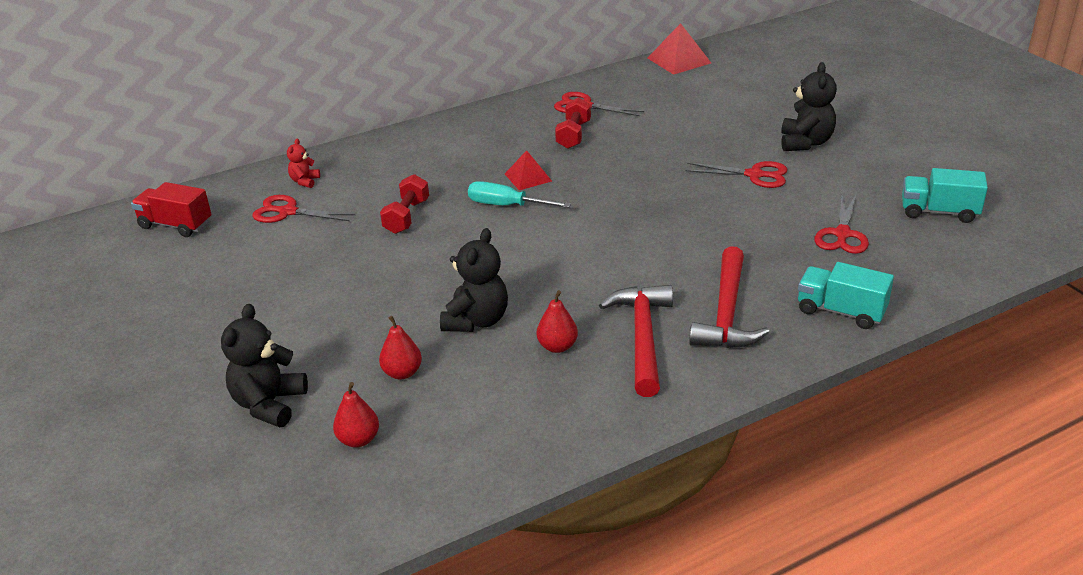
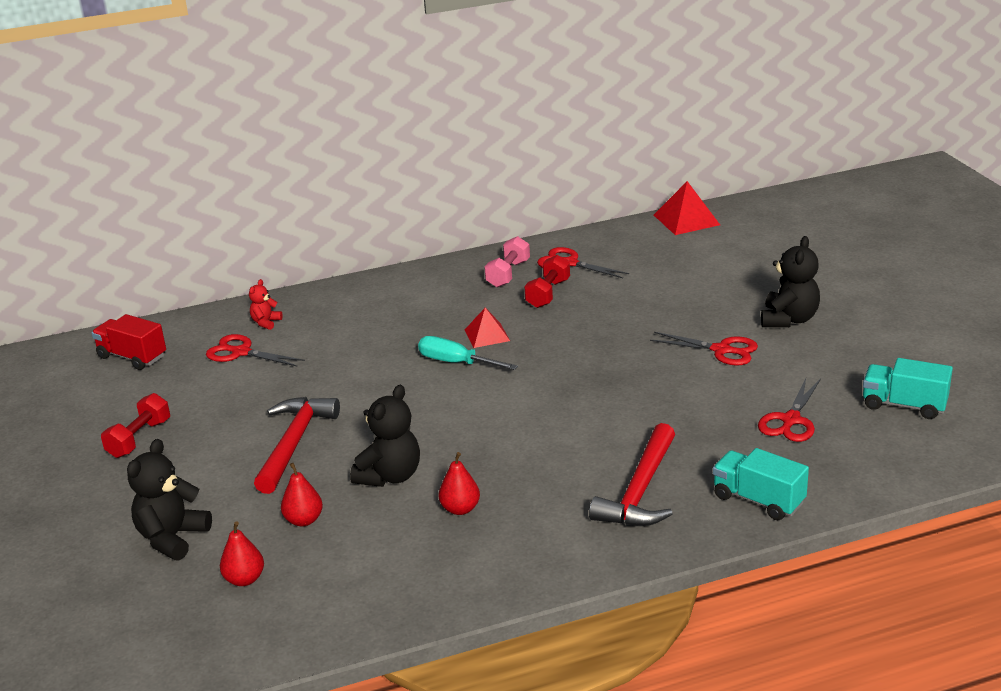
camera: 10 degrees right, 5 degrees down
(407, 216) = (354, 366): red dumbbell -> red dumbbell (139, 439)
(529, 119) = (508, 274): none -> pink dumbbell
(642, 338) = (547, 508): red hammer -> red hammer (294, 443)

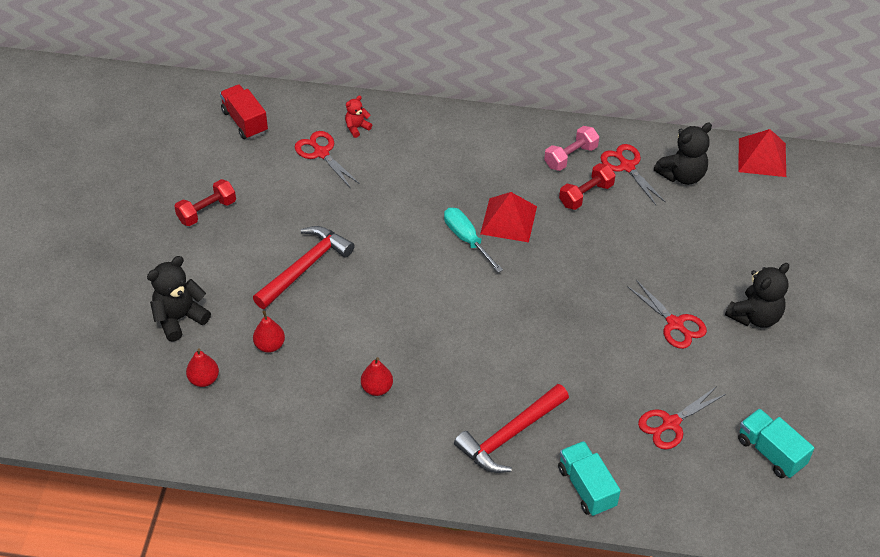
camera: 25 degrees right, 20 degrees up
(390, 476) = (350, 333): black teddy bear -> black teddy bear (682, 175)
(487, 335) = (508, 220): red pyramid -> red pyramid, size x1.51

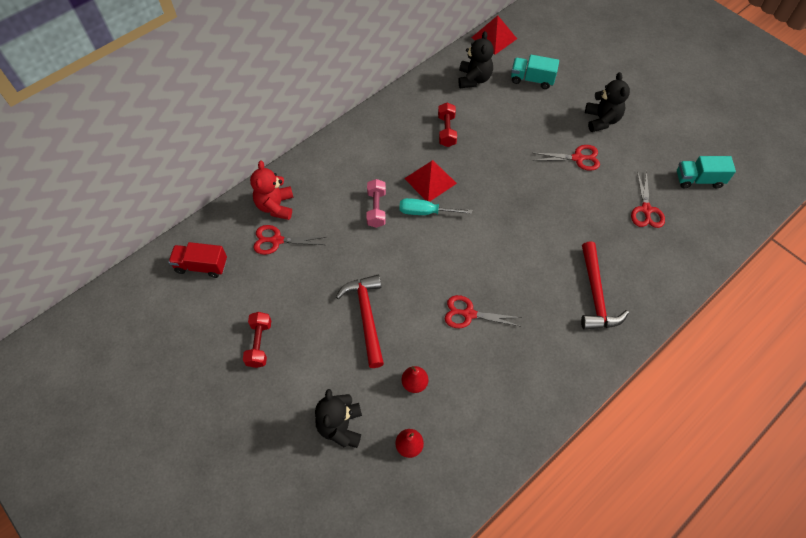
camera: 50 degrees left, 10 degrees up
(357, 128) = (275, 206): red teddy bear -> red teddy bear, size x1.87
(377, 388) = (502, 342): red pear -> none
(570, 156) = (410, 117): pink dumbbell -> pink dumbbell (376, 209)
(586, 487) = (662, 282): turquoise truck -> turquoise truck (532, 79)
(627, 166) = (443, 98): red scissors -> red scissors (469, 314)

